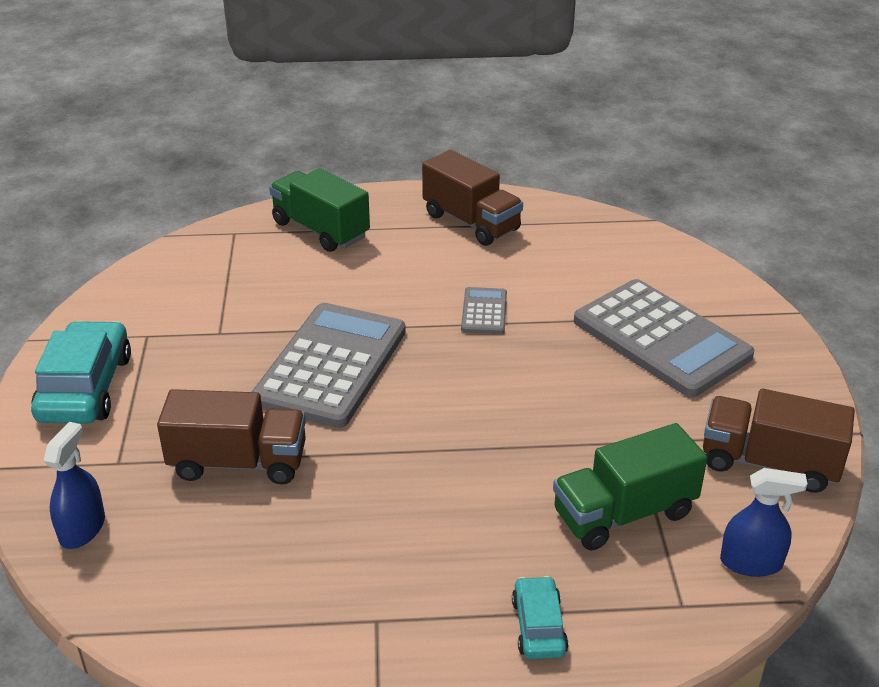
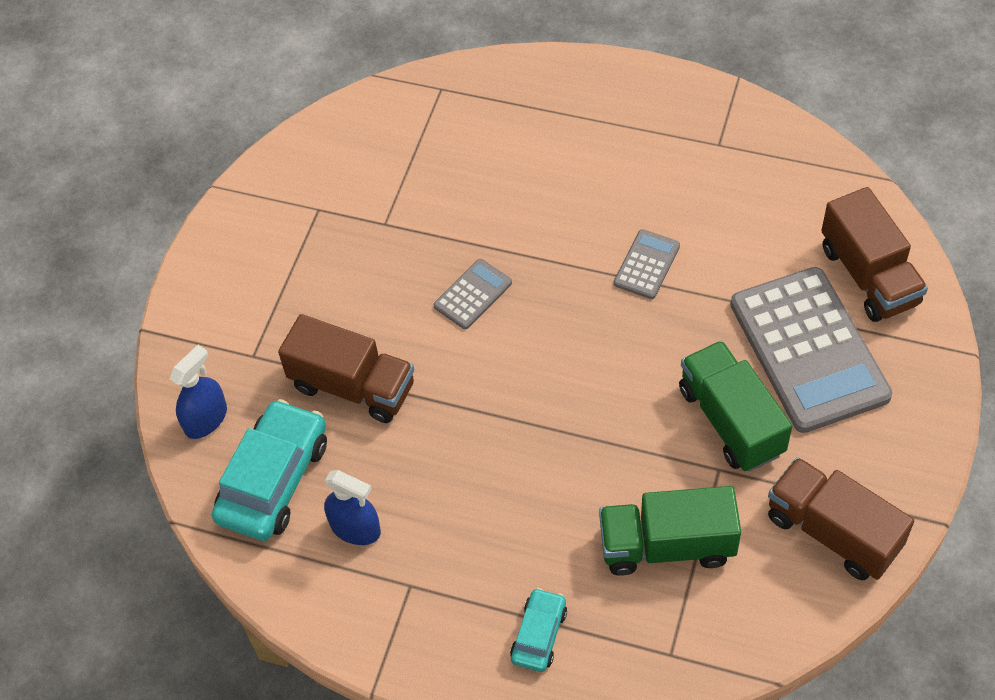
camera: 25 degrees right, 20 degrees up
(85, 387) = (247, 260): turquoise car -> turquoise car (274, 480)
(320, 230) = (528, 106): green truck -> green truck (731, 421)
(331, 365) = (473, 294): grey calculator -> grey calculator, size x0.45
(471, 222) = (688, 134): brown truck -> brown truck (868, 276)
(751, 562) = (754, 632): blue spray bottle -> blue spray bottle (355, 528)

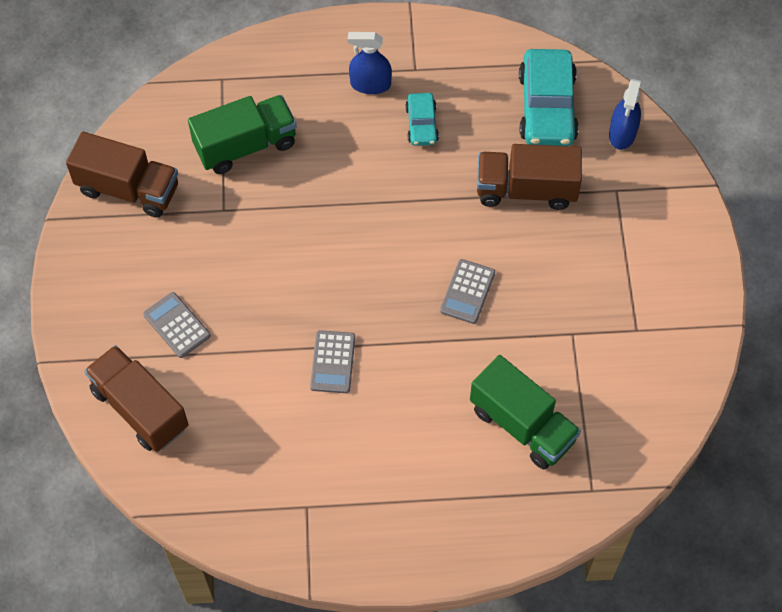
camera: 155 degrees right, 5 degrees up
(355, 528) = (471, 93): blue spray bottle -> blue spray bottle (370, 84)
(539, 634) = (314, 65): turquoise car -> turquoise car (421, 124)
(731, 421) = (224, 249): green truck -> green truck (522, 425)
(808, 350) = (177, 325): grey calculator -> grey calculator, size x0.45

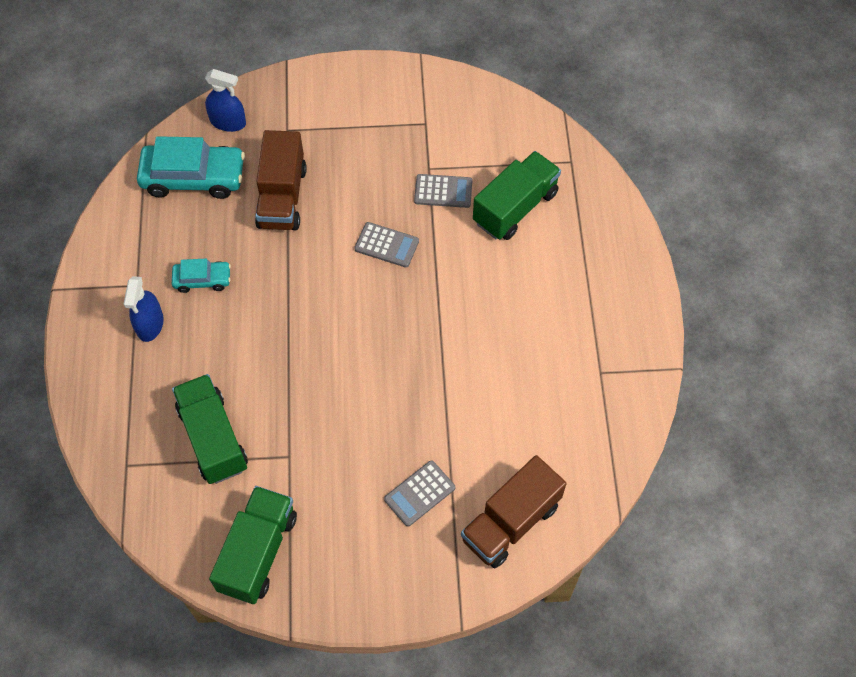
camera: 90 degrees left, 0 degrees up
(128, 189) = (258, 552): brown truck -> green truck
(332, 362) = (458, 353): grey calculator -> grey calculator (443, 191)

